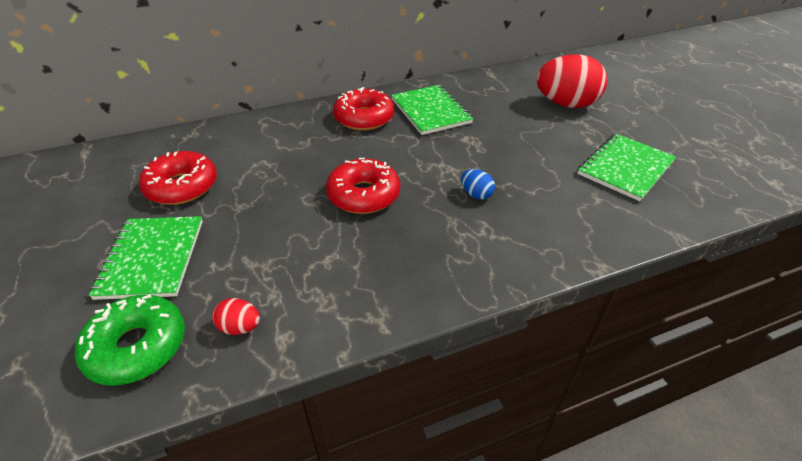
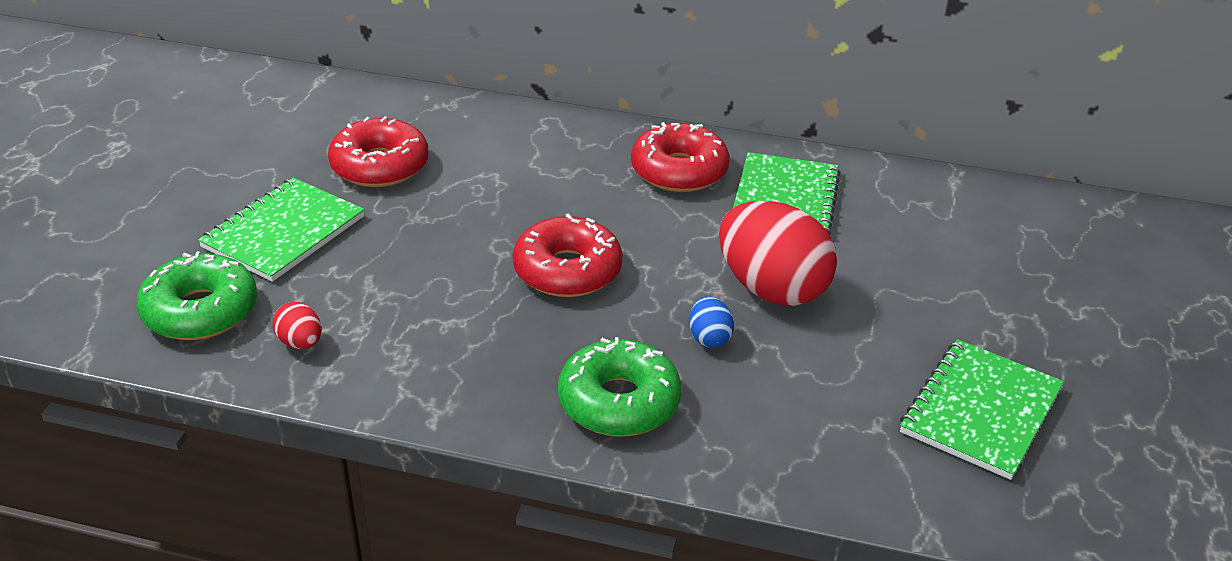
camera: 35 degrees right, 5 degrees down
(473, 253) = (619, 402): none -> green donut
(565, 104) = (1017, 279): red egg -> red egg (772, 289)
(625, 168) = (981, 411): green notebook -> green notebook turned 45 degrees counterclockwise

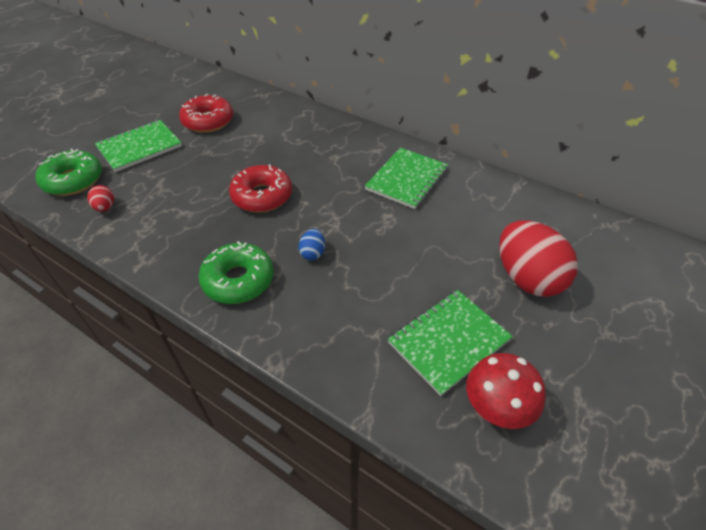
camera: 20 degrees right, 10 degrees up
(679, 171) = (358, 151): red donut -> none
(772, 289) = (367, 231): red egg -> red egg (527, 278)
(1088, 474) = (496, 407): none -> red mushroom

